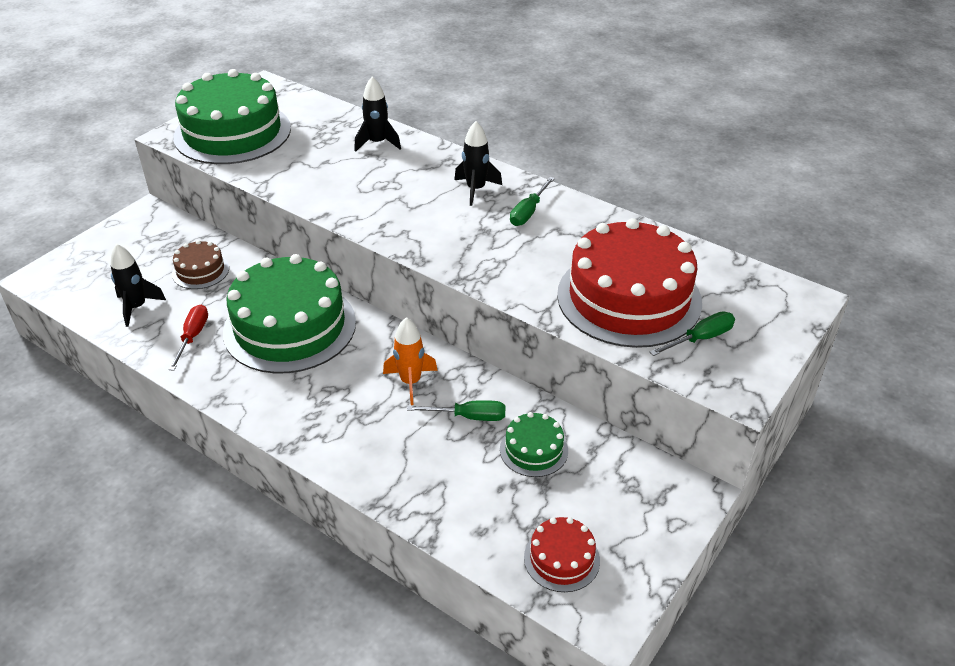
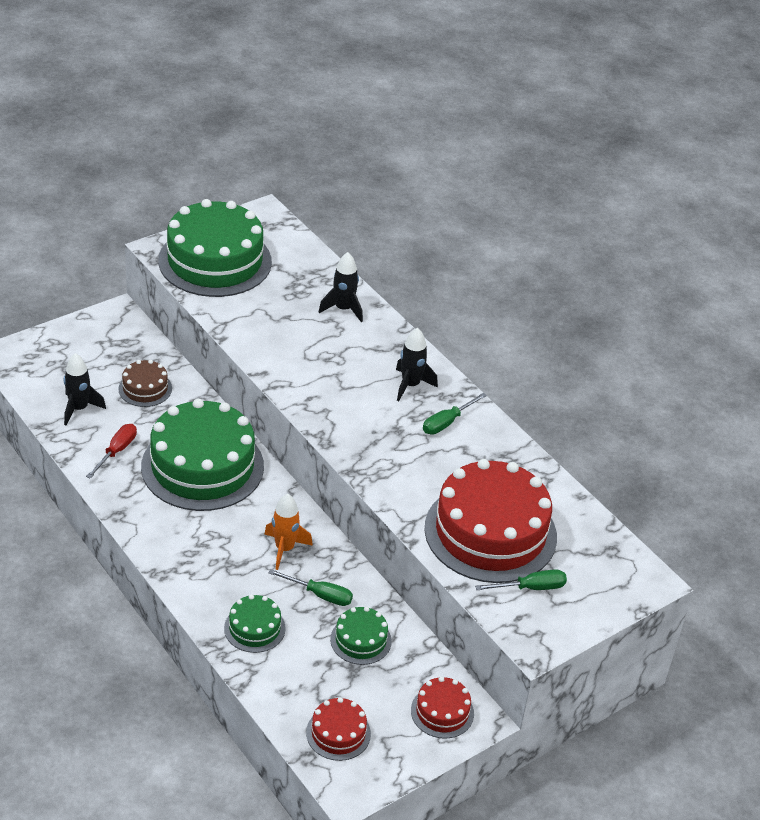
camera: 15 degrees right, 0 degrees up
(416, 472) = (254, 628): none -> green cake
(656, 498) = (442, 712): none -> red cake

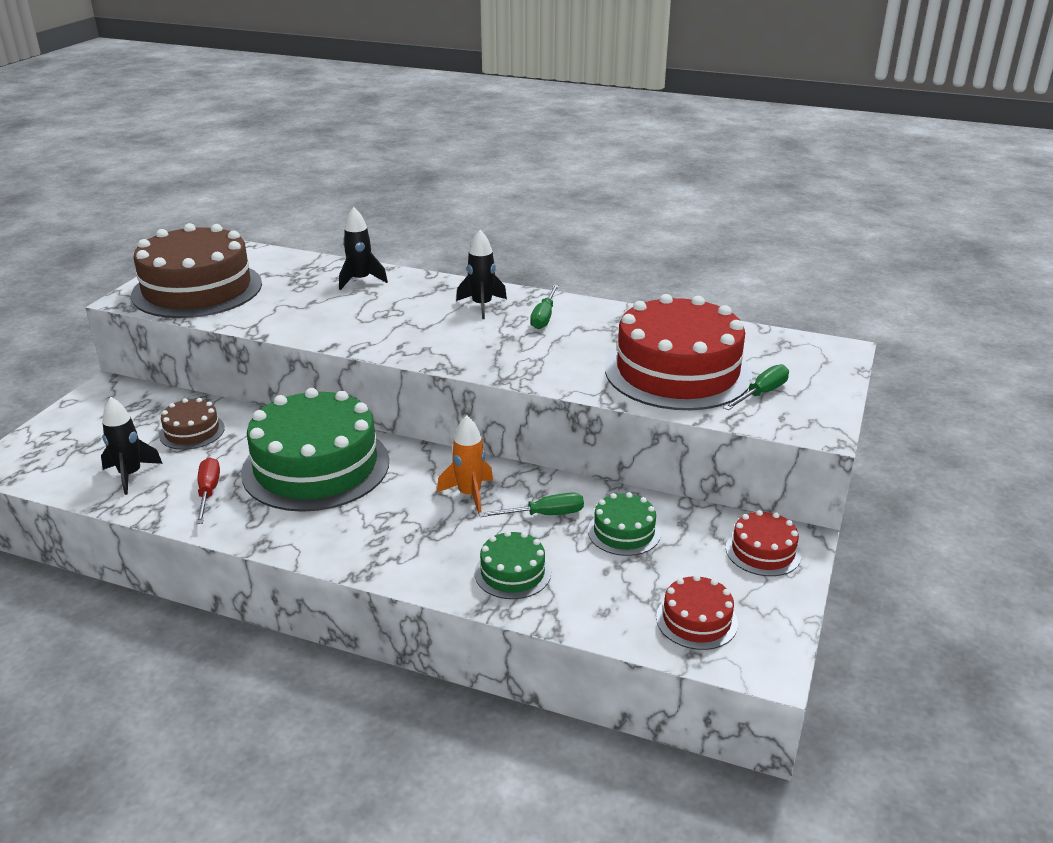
camera: 30 degrees left, 10 degrees down
(215, 261) = (197, 289): green cake -> brown cake

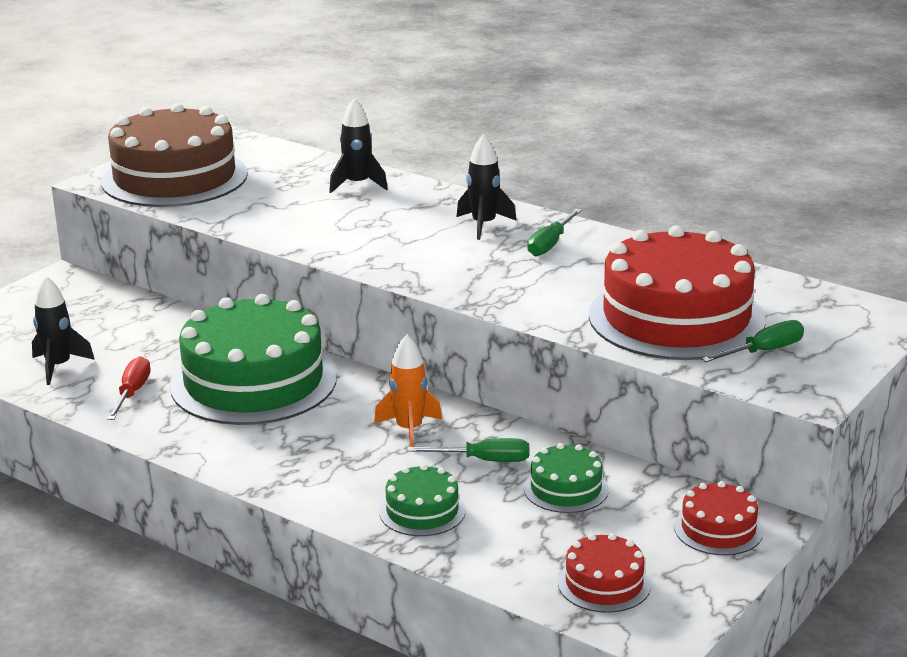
camera: 15 degrees right, 5 degrees down
(192, 431) = (135, 332): brown cake -> none

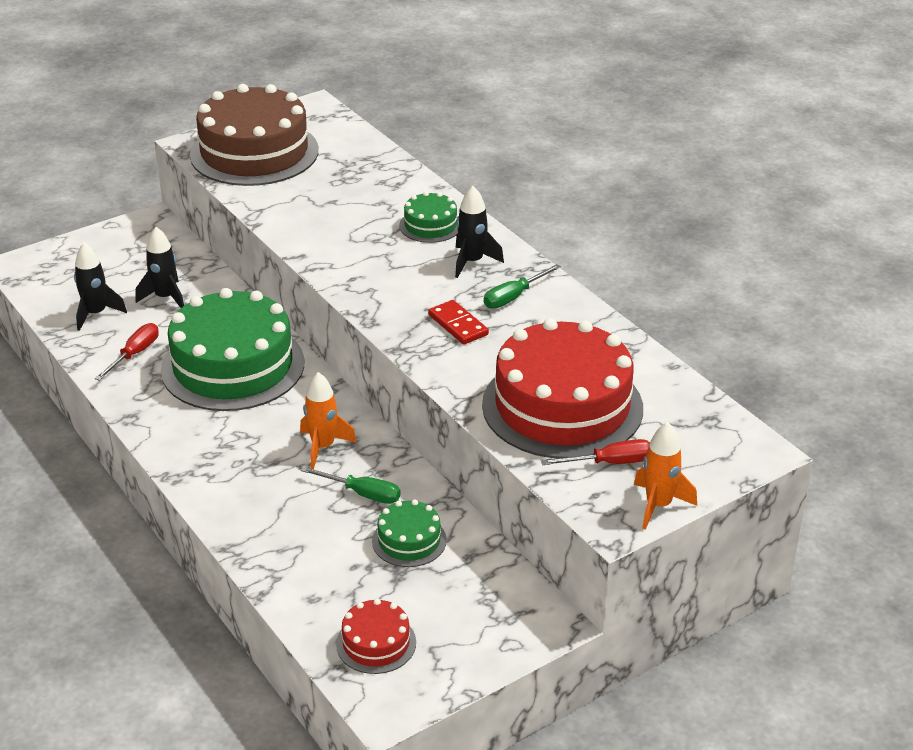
camera: 20 degrees right, 10 degrees up
(357, 185) = (398, 192): black rocket -> black rocket (165, 298)
(422, 511) = (281, 531): green cake -> green cake (430, 225)
(514, 275) = (458, 325): none -> red domino
(718, 529) = (506, 616): red cake -> none
(763, 351) = (610, 463): green screwdriver -> red screwdriver
(840, 374) = (658, 505): none -> orange rocket

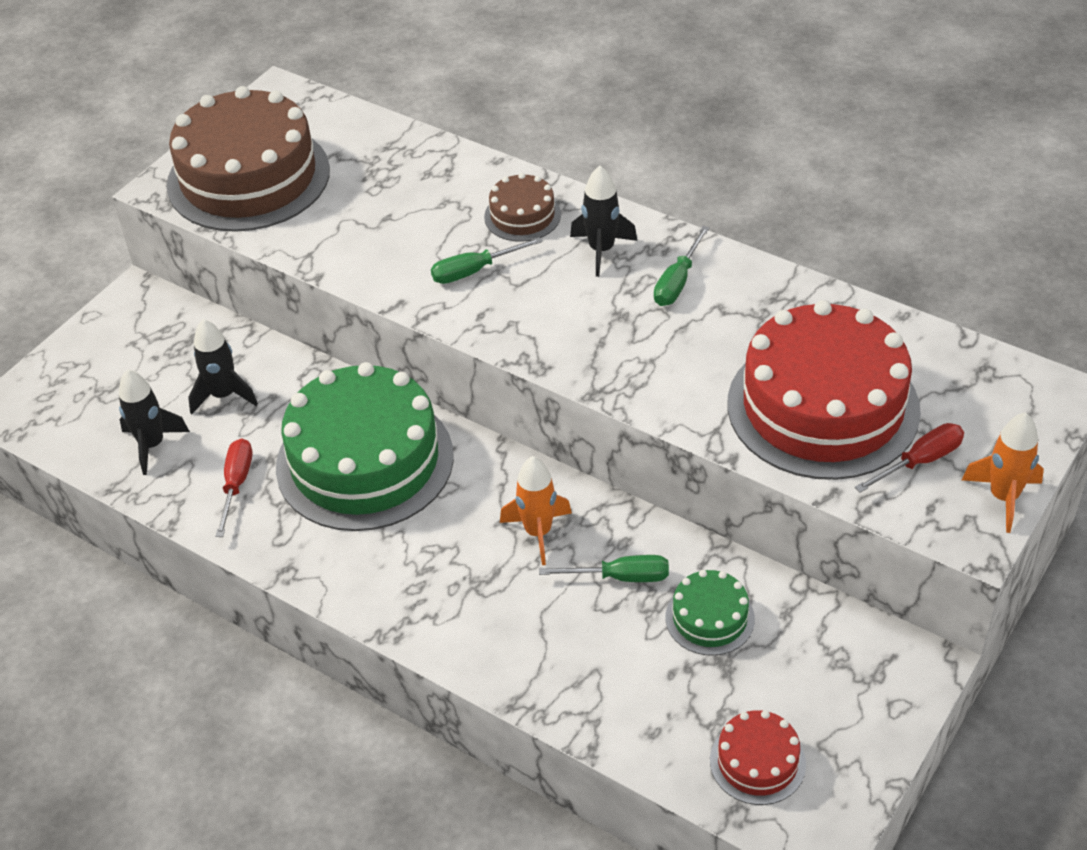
camera: 20 degrees left, 10 degrees up
(369, 250) = (474, 271): none -> green screwdriver
(430, 225) = (522, 216): green cake -> brown cake
(458, 325) = (641, 338): red domino -> none

